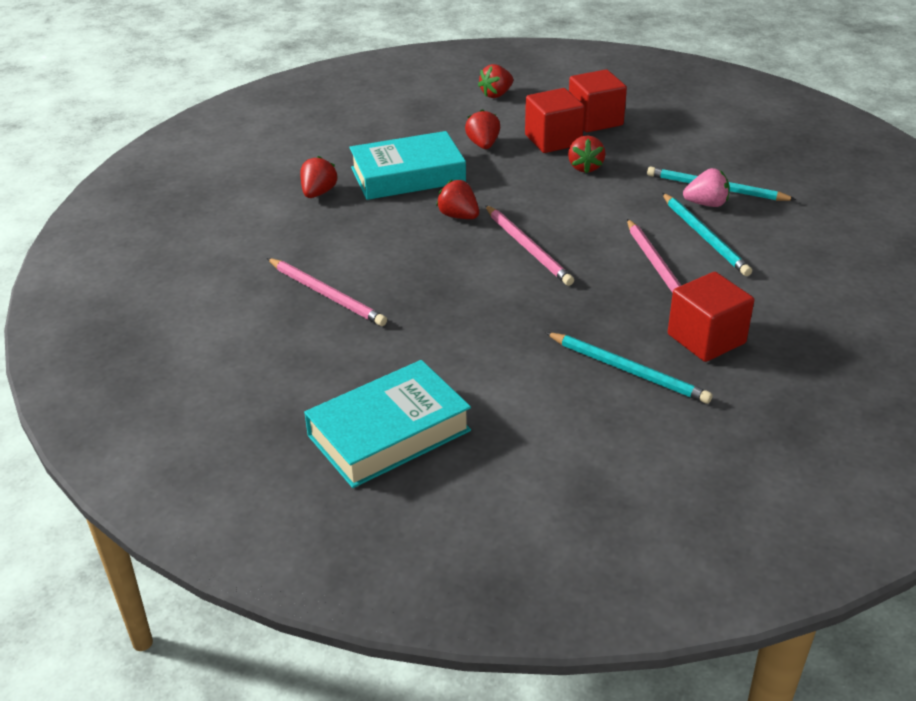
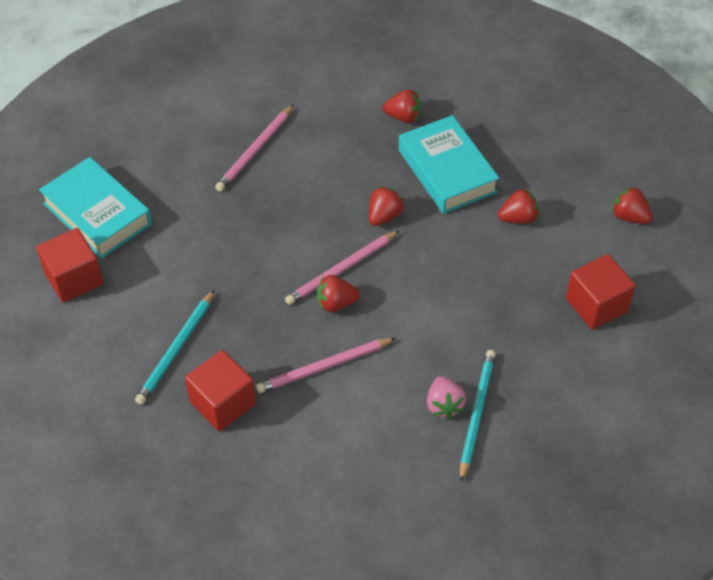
camera: 80 degrees right, 15 degrees up
(553, 140) = (542, 272): red cube -> red cube (74, 279)
(585, 167) = (493, 302): red strawberry -> red strawberry (336, 303)
(705, 237) = (382, 403): turquoise pencil -> none

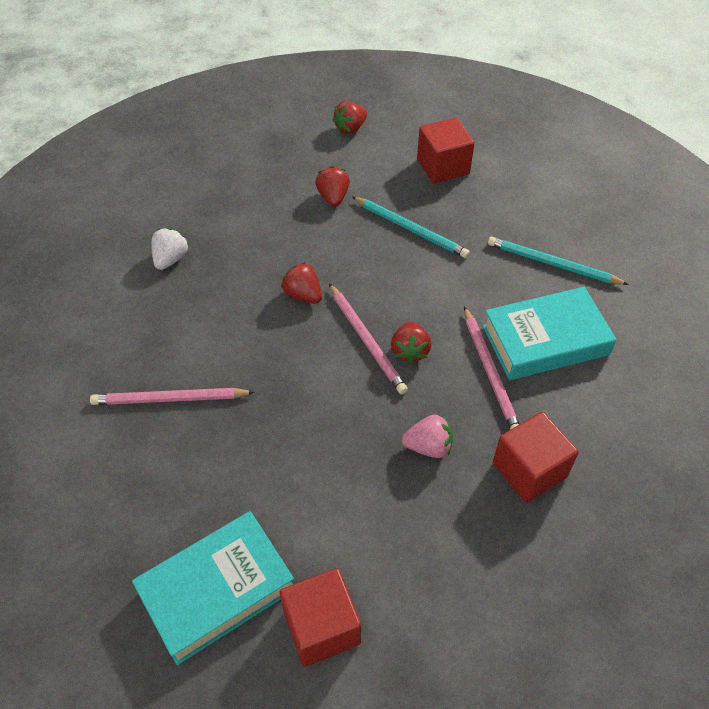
camera: 80 degrees left, 0 degrees up
(176, 350) = (452, 511): turquoise pencil -> turquoise pencil (411, 229)
(255, 150) = (169, 399): pink pencil -> pink pencil turned 135 degrees clockwise
(403, 117) = (170, 259): red strawberry -> white strawberry
(444, 405) = (542, 285): pink strawberry -> pink strawberry (428, 447)
(447, 171) = (258, 237): turquoise book -> turquoise book (545, 340)

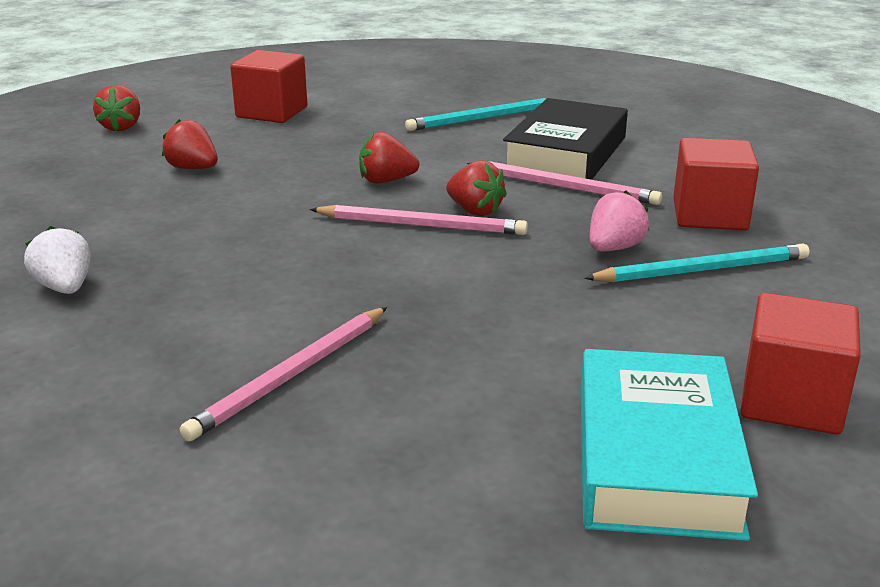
camera: 50 degrees left, 25 degrees down
(303, 295) = (293, 233): red strawberry -> red strawberry (386, 181)
(411, 229) = (318, 152): turquoise pencil -> turquoise pencil (702, 270)
(545, 340) = (565, 153): turquoise book -> black book

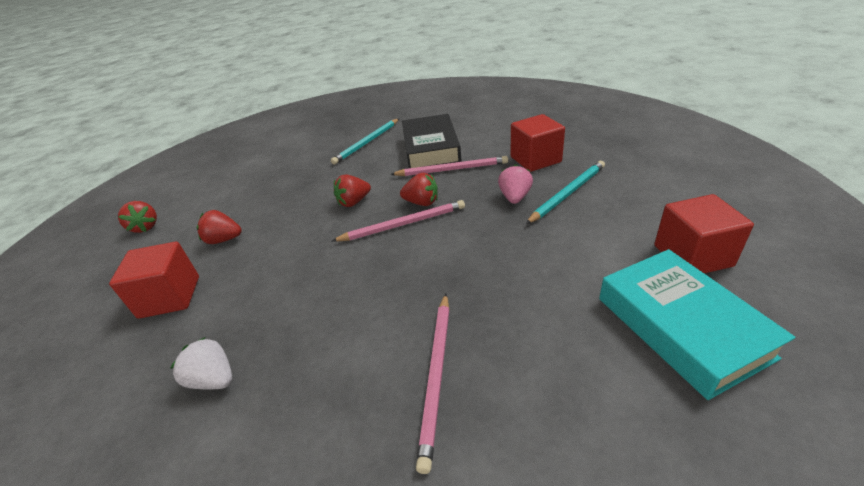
camera: 25 degrees left, 10 degrees up
(272, 112) = (240, 180): red cube -> red cube (170, 297)

